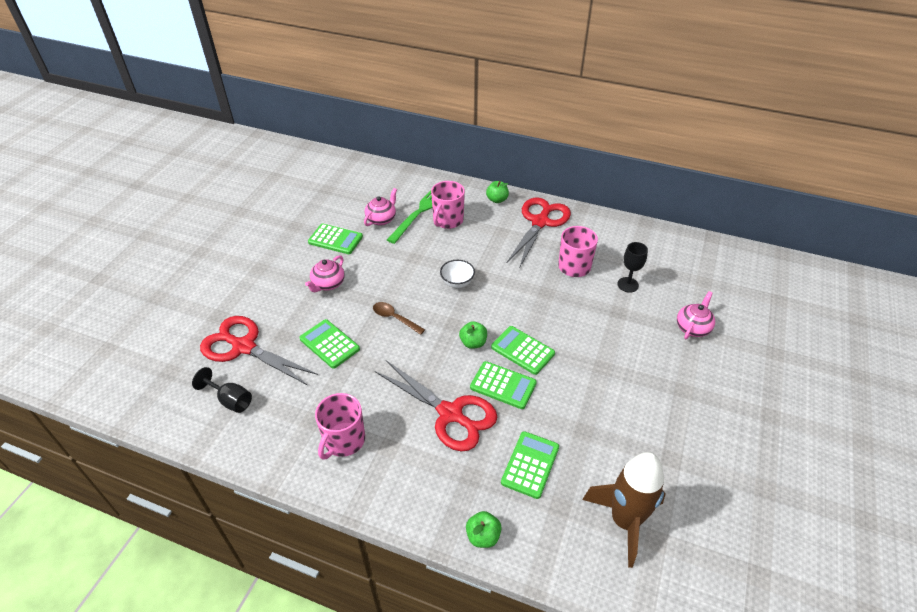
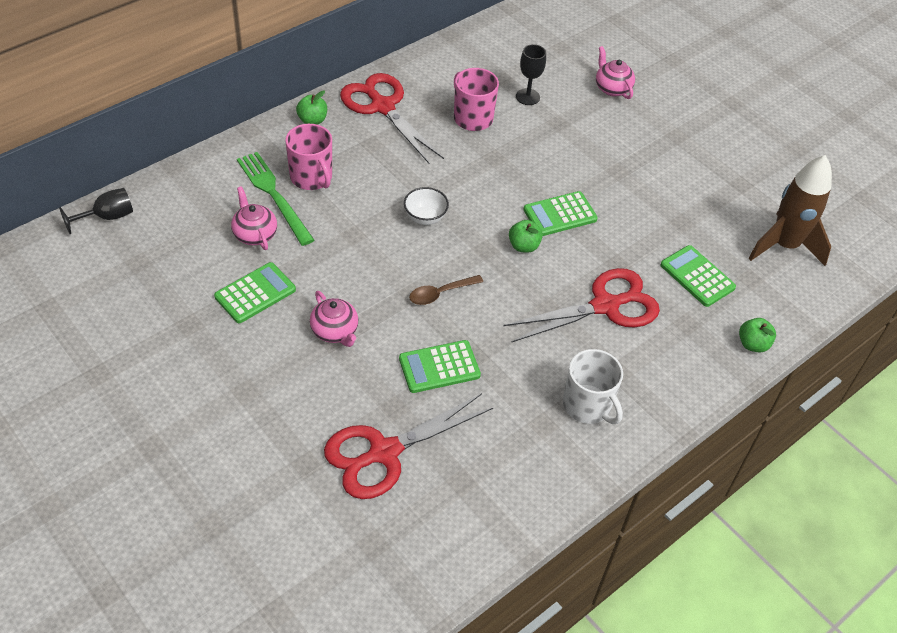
camera: 65 degrees left, 5 degrees up
(230, 400) = (465, 492): black goblet -> black goblet (107, 217)
(344, 440) = (587, 405): pink mug -> white mug
(503, 385) = (594, 250): green calculator -> none

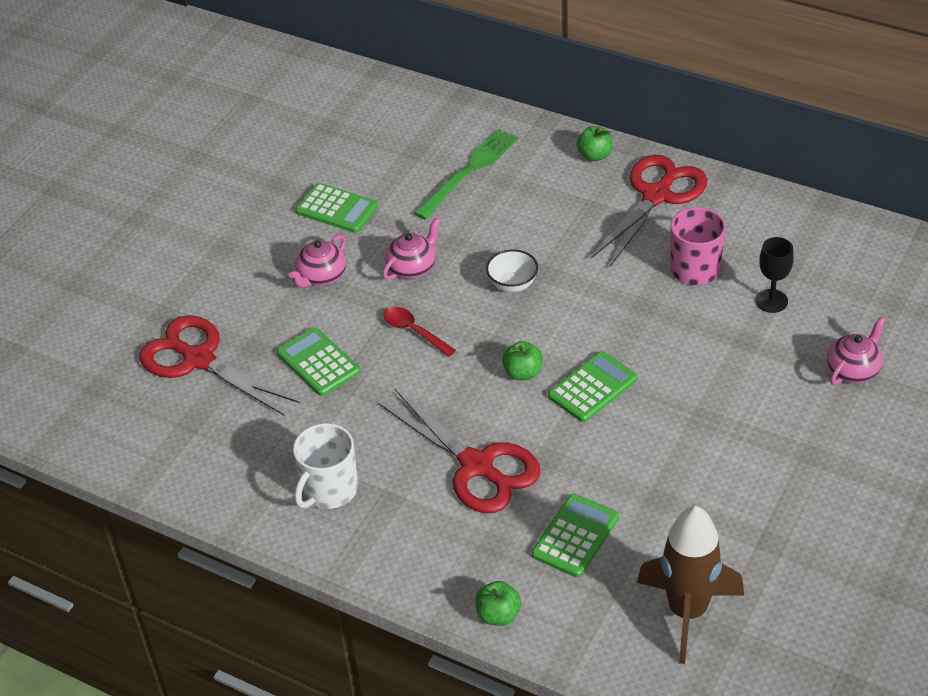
camera: 75 degrees right, 5 degrees down
(107, 217) = (370, 86): black goblet -> none
(255, 234) = (410, 180): pink teapot -> pink teapot (413, 267)
(311, 177) = (511, 186): pink mug -> none
(440, 293) = (414, 331): brown spoon -> red spoon
(560, 214) = (592, 387): green calculator -> green calculator turned 90 degrees clockwise

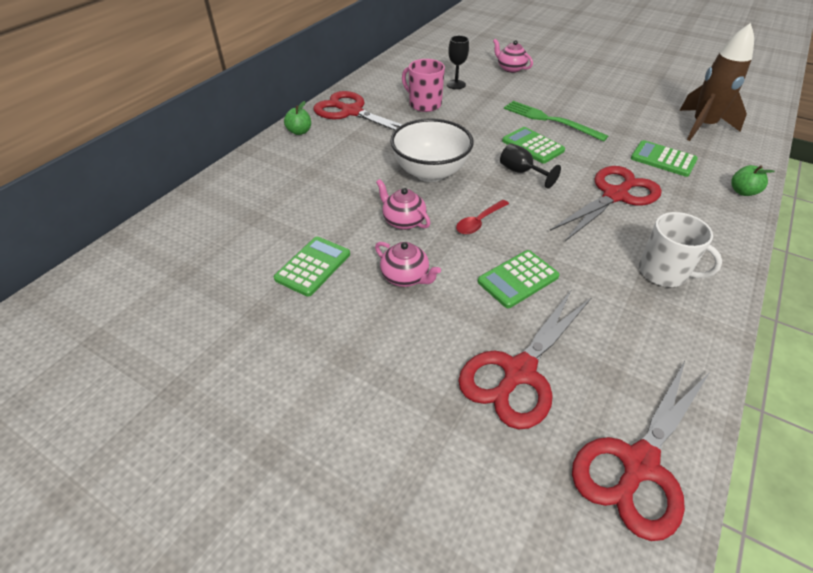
camera: 90 degrees left, 0 degrees up
(103, 430) = (639, 464): none -> red scissors
(469, 171) = (292, 188): green fork -> green fork (550, 120)
(512, 284) = (430, 172): white bowl -> white bowl, size x2.00
(523, 373) = (521, 172): green apple -> black goblet

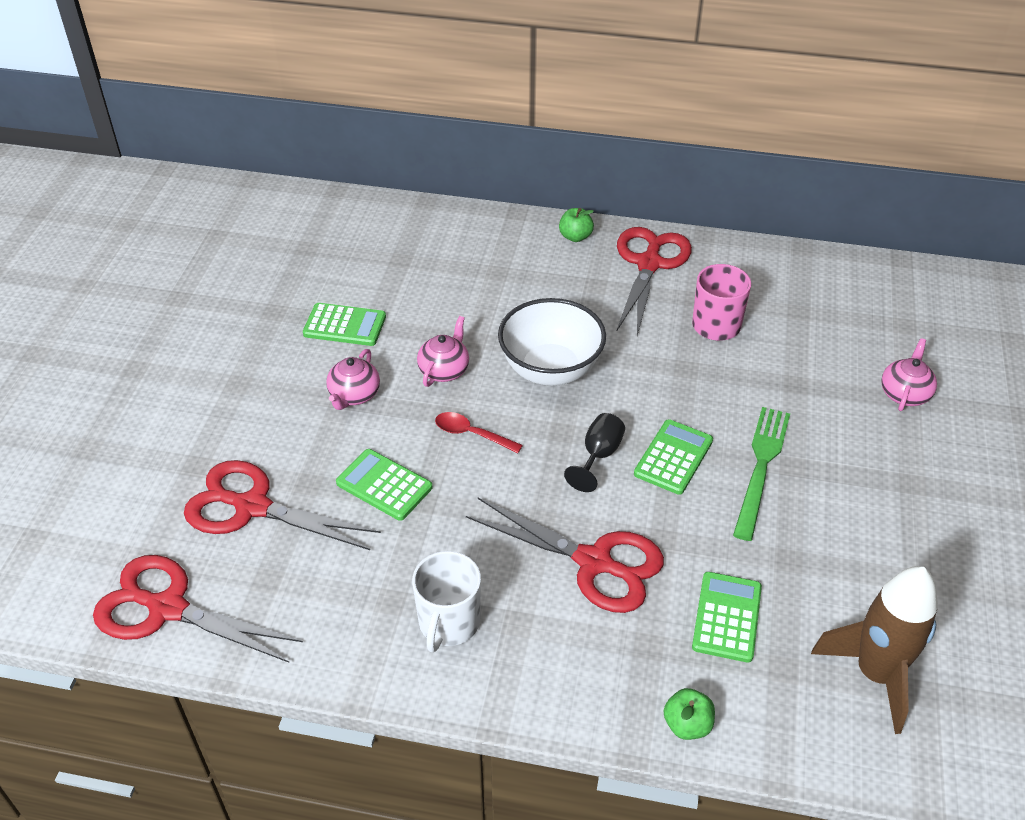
camera: 70 degrees right, 0 degrees up
(456, 84) = (799, 343): black goblet -> none

